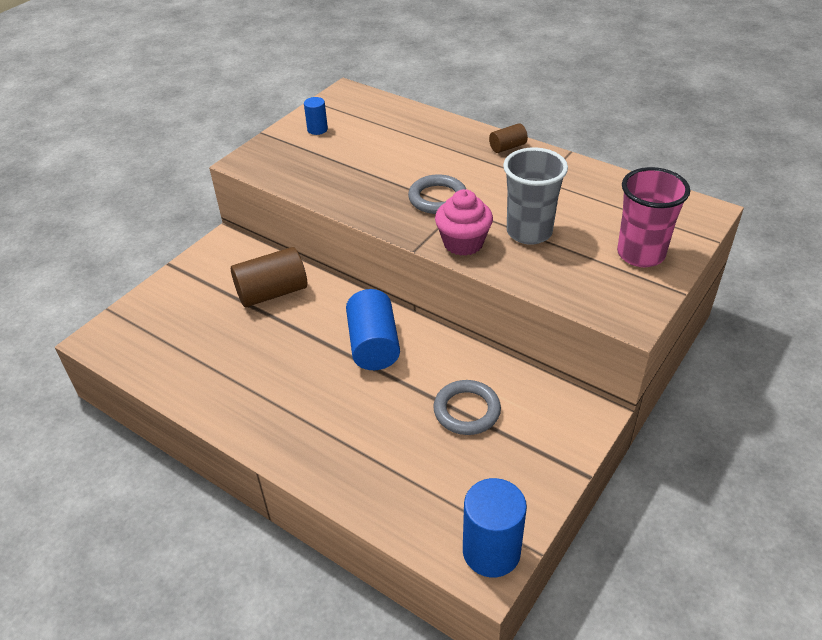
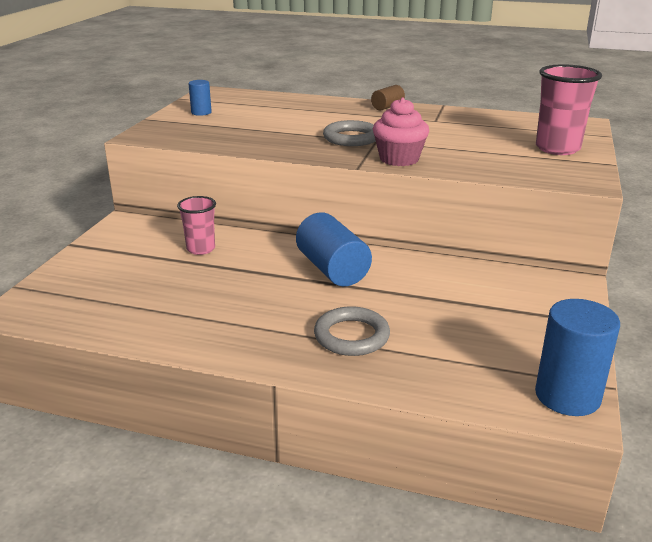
camera: 20 degrees left, 15 degrees down
(272, 292) = (201, 249): brown cylinder -> pink cup
(467, 410) = (459, 299): grey ring -> grey ring (351, 336)
(529, 232) = (452, 147): grey cup -> none

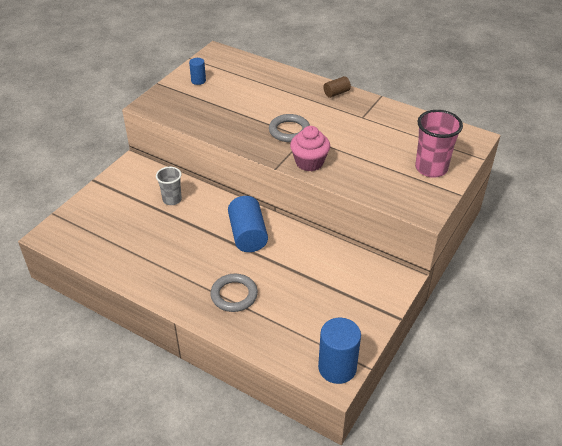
camera: 15 degrees right, 15 degrees up
(201, 249) = (172, 199): pink cup -> grey cup

